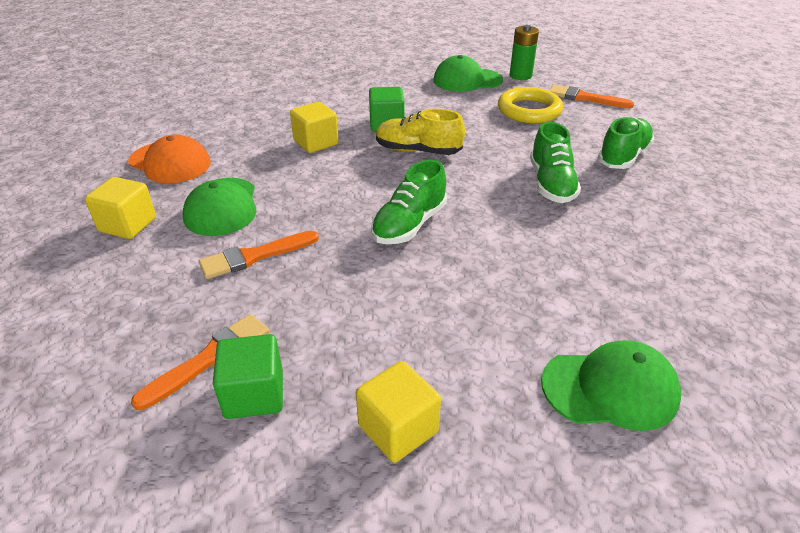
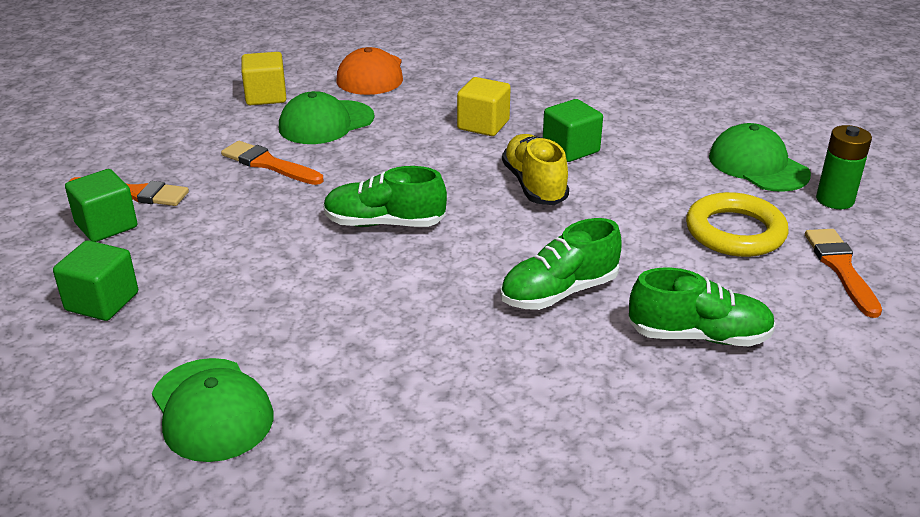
camera: 60 degrees right, 5 degrees down
(398, 429) = (102, 302): yellow cube -> green cube

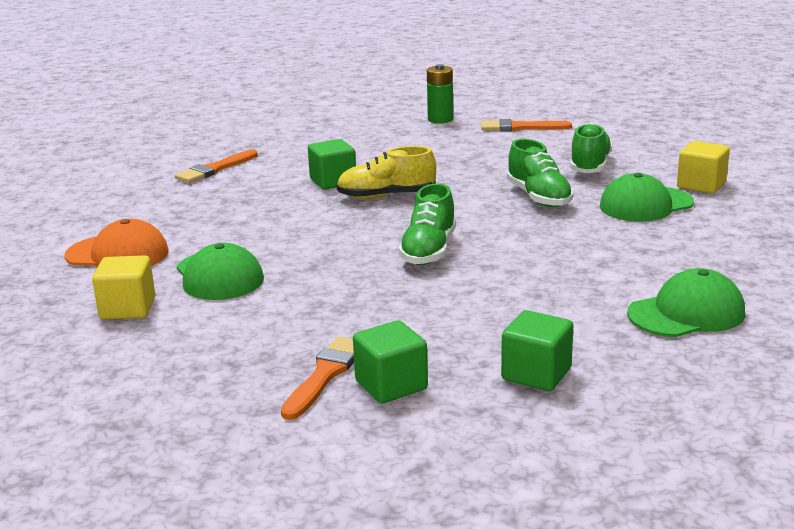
camera: 80 degrees left, 10 degrees down
(268, 164) = (295, 302): orange brush -> orange brush (215, 169)
(483, 125) = (270, 209): yellow cube -> yellow cube (701, 185)
(735, 232) = (472, 146): yellow ring -> none
(758, 165) = (387, 132): green cap -> green cap (645, 205)

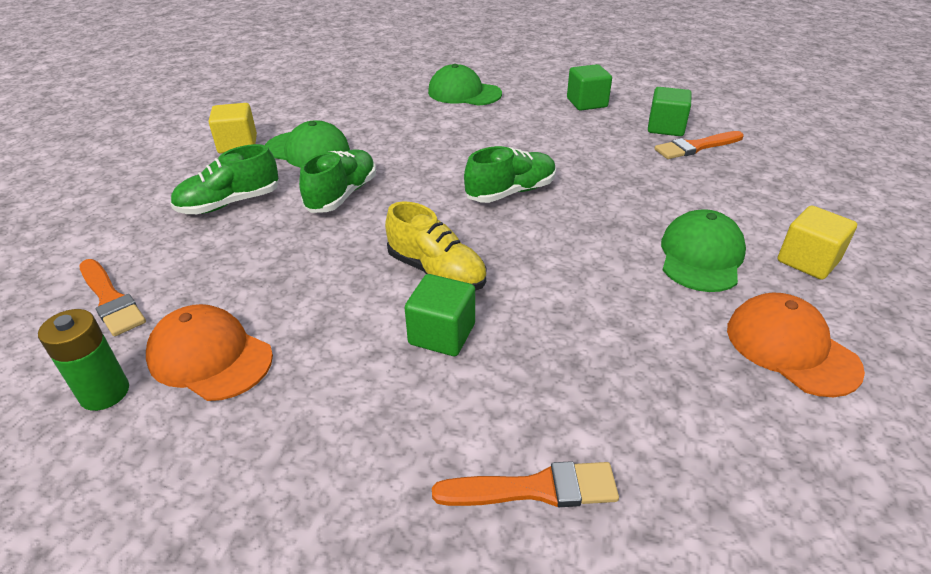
camera: 135 degrees left, 15 degrees up
(425, 138) = (210, 357): none -> orange cap

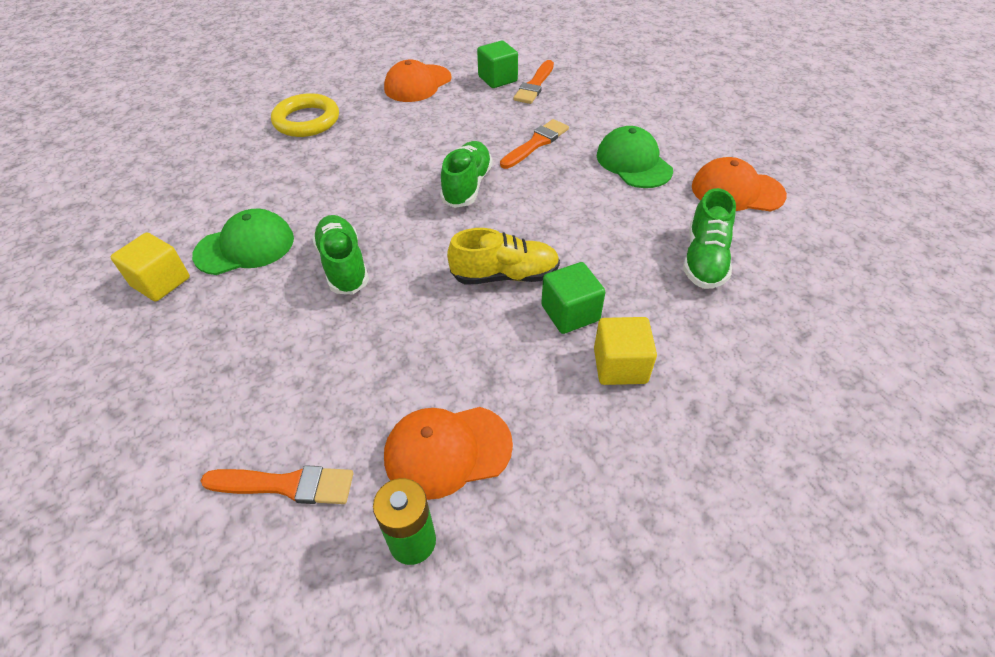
camera: 45 degrees left, 10 degrees up
(230, 203) = (252, 336): green shoe -> green shoe (704, 259)
(464, 93) = (307, 120): green cap -> yellow ring
(535, 489) = (736, 356): orange brush -> orange brush (536, 143)
(587, 103) = (417, 84): green cube -> orange cap
(808, 261) = (683, 133): yellow cube -> yellow cube (620, 365)

